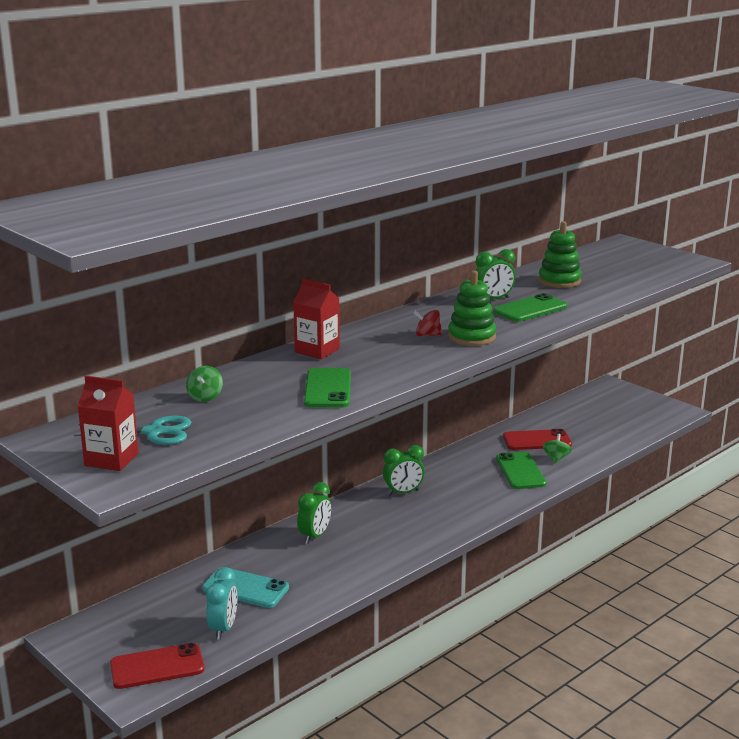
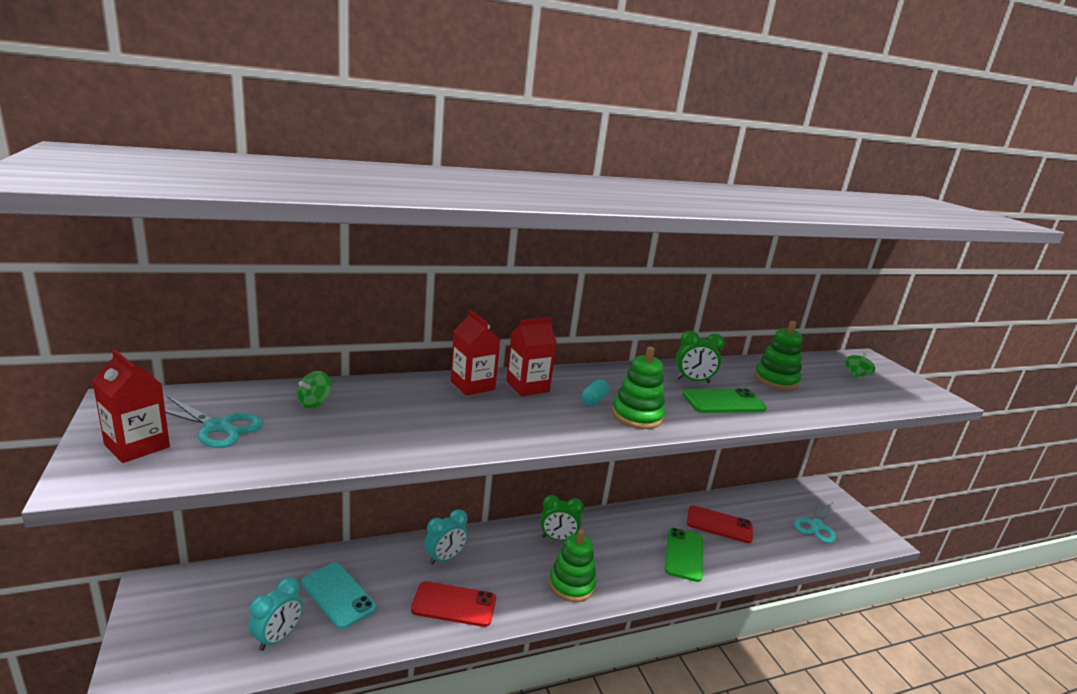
camera: 20 degrees right, 0 degrees up
(157, 667) = (181, 660): red phone -> red phone (454, 604)
(314, 536) = (445, 558): green clock -> turquoise clock
(327, 389) = (435, 431): green phone -> none
(363, 339) = (527, 386): none -> red carton
(427, 335) = (594, 400): red spinning top -> turquoise capsule
(441, 520) = (571, 584): none -> green stacking toy
(556, 458) = (727, 552): green spinning top -> green spinning top (856, 375)
(619, 417) = (816, 526): none -> turquoise scissors

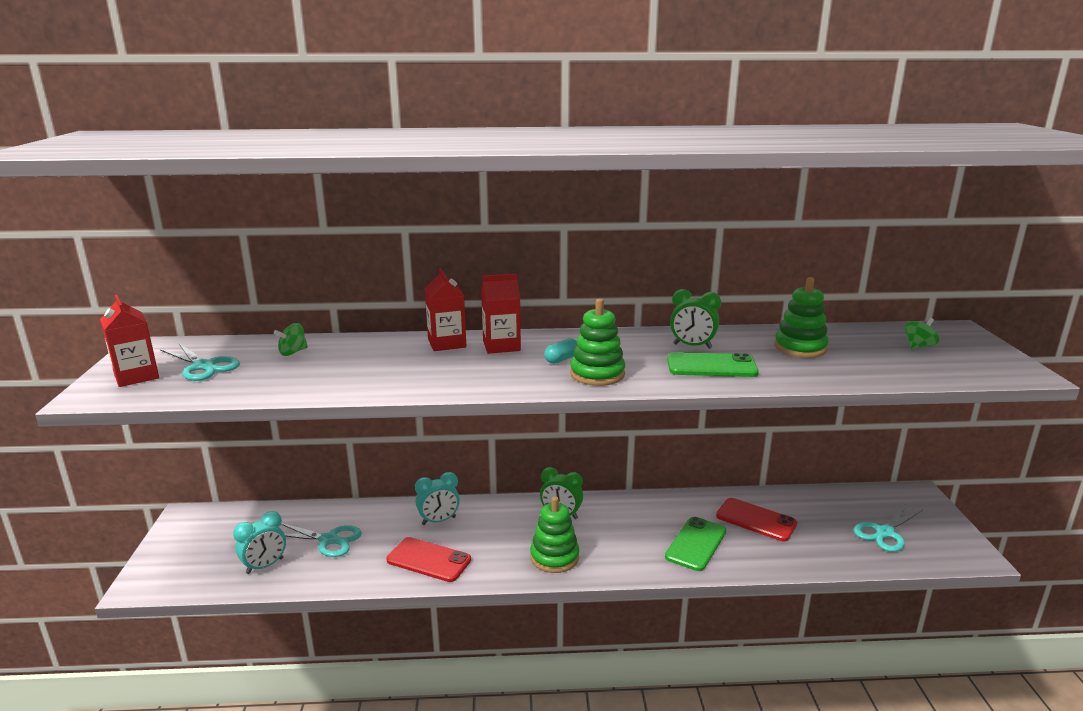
camera: 20 degrees right, 0 degrees up
(338, 595) = (328, 540): turquoise phone -> turquoise scissors

